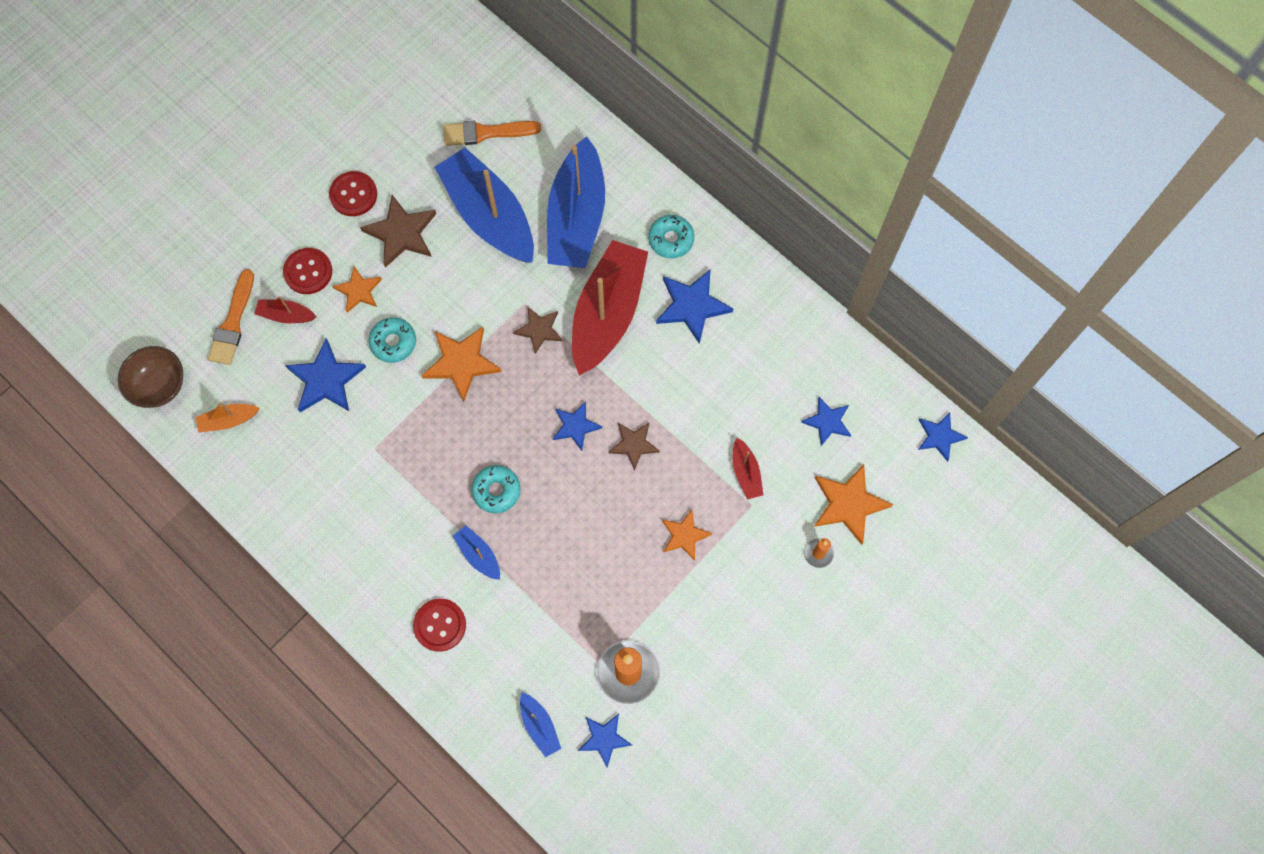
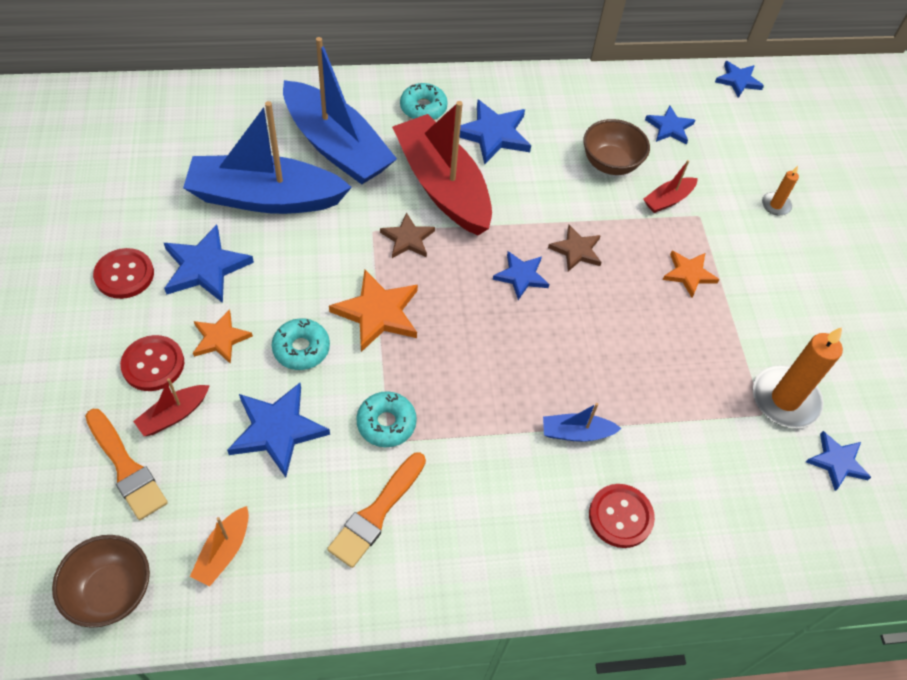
camera: 55 degrees left, 15 degrees down
(401, 233) = (205, 267): brown star -> blue star
(486, 133) = (190, 148): orange brush -> orange brush (376, 513)
(496, 491) = (526, 374): turquoise donut -> turquoise donut (386, 423)
(539, 726) = (788, 505): blue boat -> none
(744, 407) = (610, 163): none -> brown bowl
(746, 472) = (668, 200): red boat -> red boat turned 120 degrees clockwise
(848, 504) = (749, 161): orange star -> none

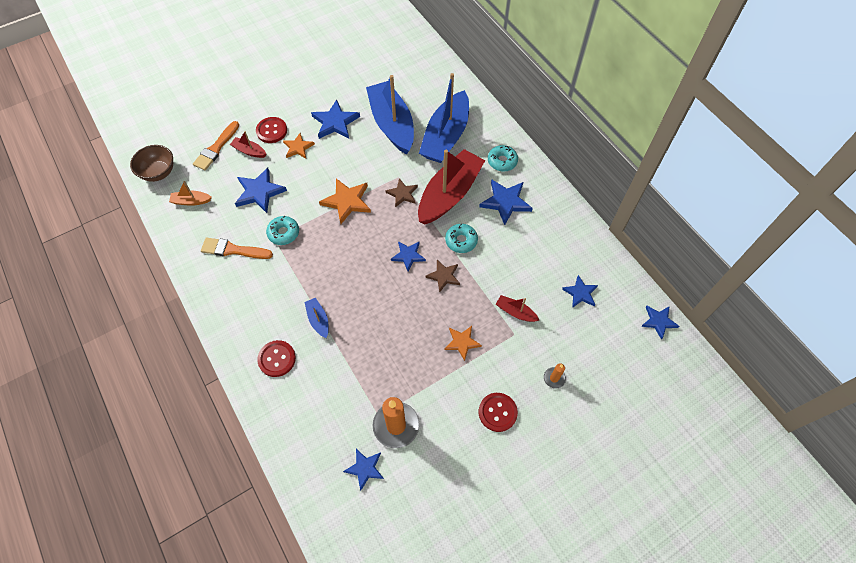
camera: 70 degrees right, 5 degrees up
(124, 275) = (314, 96): red button -> red button (497, 412)
(301, 349) = (309, 180): turquoise donut -> turquoise donut (461, 241)
(610, 163) = (524, 270): brown bowl -> none

